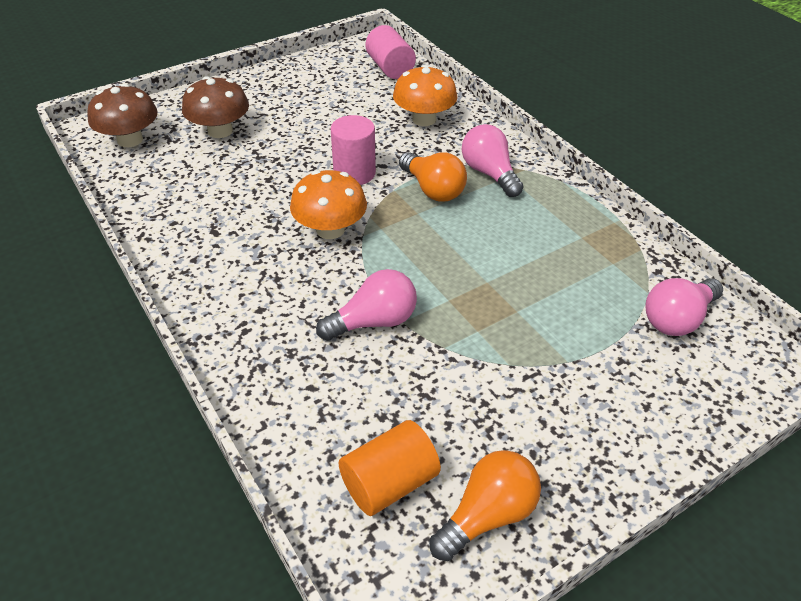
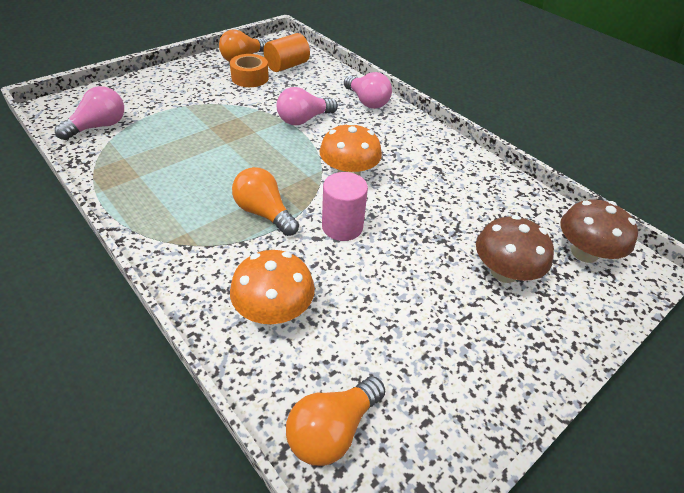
camera: 170 degrees right, 0 degrees up
(390, 68) = (332, 430): pink cylinder -> orange light bulb
(466, 439) = (250, 78): none -> orange tape
(489, 173) = (205, 234): pink light bulb -> pink light bulb (367, 101)

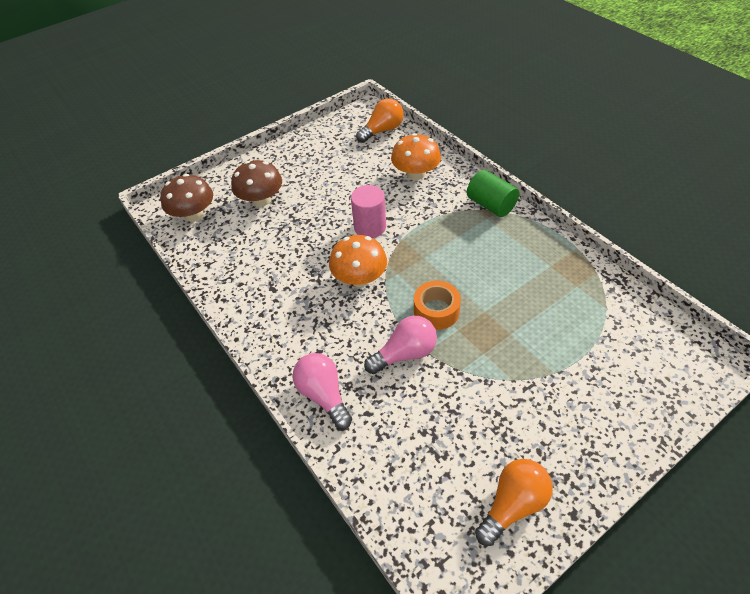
camera: 170 degrees left, 5 degrees up
(99, 126) = (631, 329): pink light bulb -> none
(174, 250) = (491, 205): none -> green cylinder
(250, 78) = (488, 444): orange tape -> orange tape (436, 311)
(264, 213) = (432, 235): orange light bulb -> none
(287, 66) = (437, 486): orange cylinder -> none

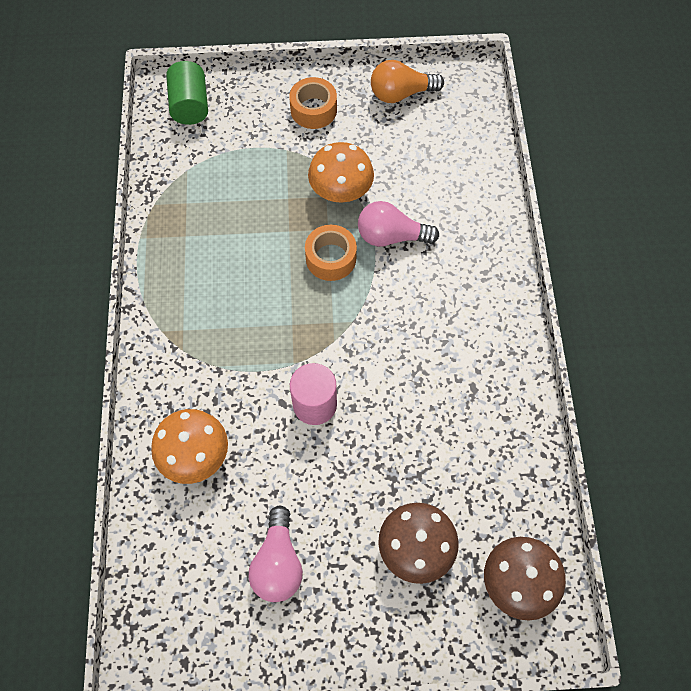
camera: 150 degrees left, 15 degrees up
(324, 395) = (486, 243): pink light bulb -> pink light bulb (278, 563)
(359, 278) = (375, 341): orange mushroom -> orange mushroom (341, 190)
(382, 130) = (162, 581): orange light bulb -> none
(491, 205) = (161, 345): green cylinder -> green cylinder (190, 105)
(573, 427) = (313, 110): none -> orange tape

